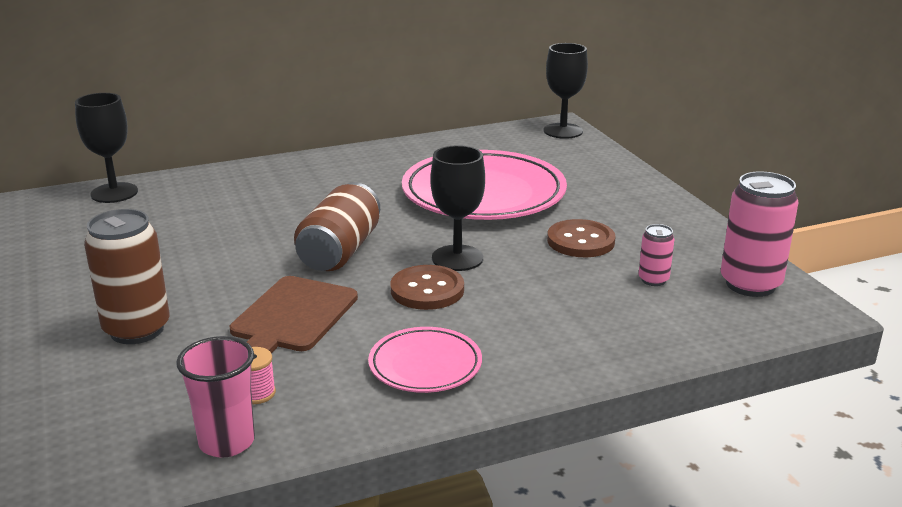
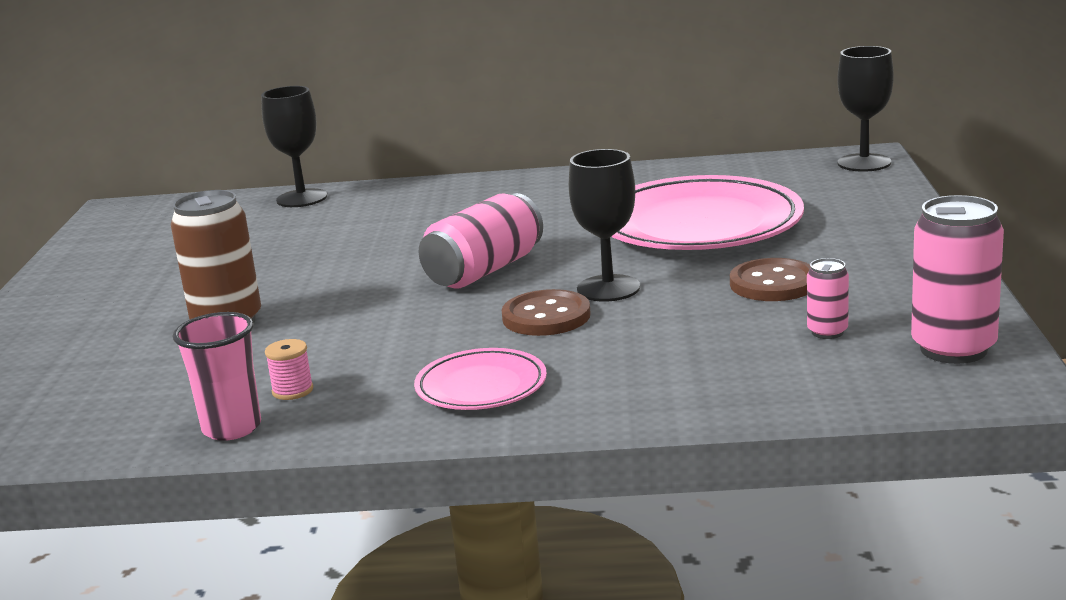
camera: 25 degrees right, 5 degrees down
(291, 317) = (382, 328): brown cutting board -> none
(340, 251) = (484, 270): brown can -> pink can

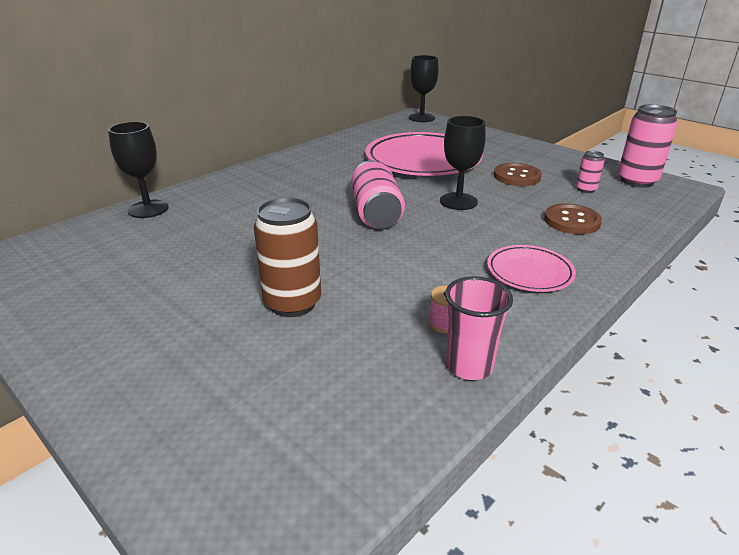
camera: 50 degrees left, 10 degrees up
(546, 316) = (466, 225): brown button -> brown button (571, 221)

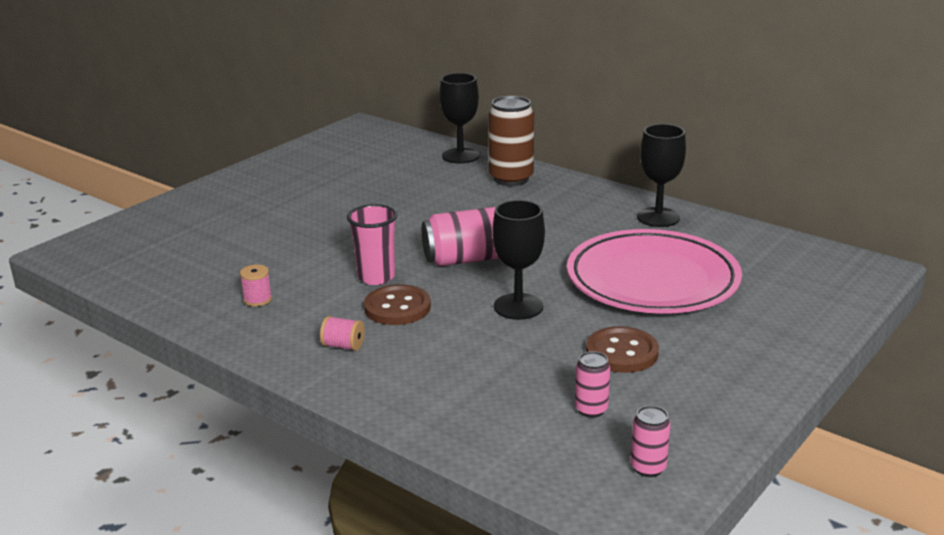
camera: 85 degrees right, 5 degrees down
(292, 303) = (296, 235): brown can -> brown can (511, 179)
(421, 118) = (860, 274): black goblet -> black goblet (658, 217)
(469, 366) = (199, 310): pink cup -> pink cup (376, 277)
(529, 272) = (343, 346): pink plate -> pink spool
(571, 221) = (476, 385): brown button -> brown button (397, 307)
(637, 181) = (648, 468): pink can -> pink can, size x0.51

